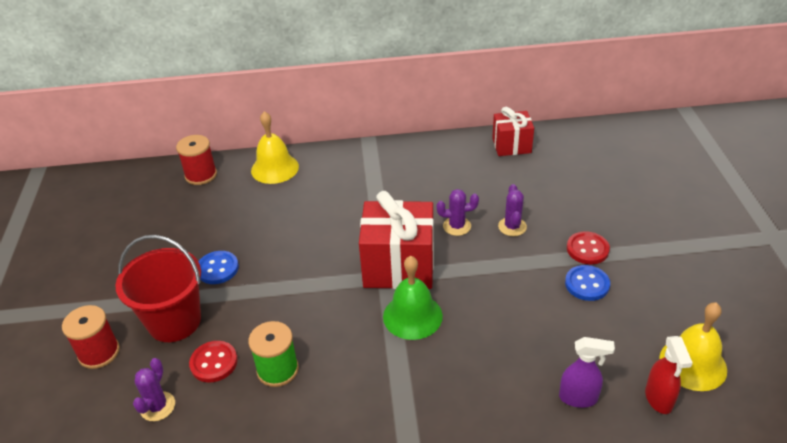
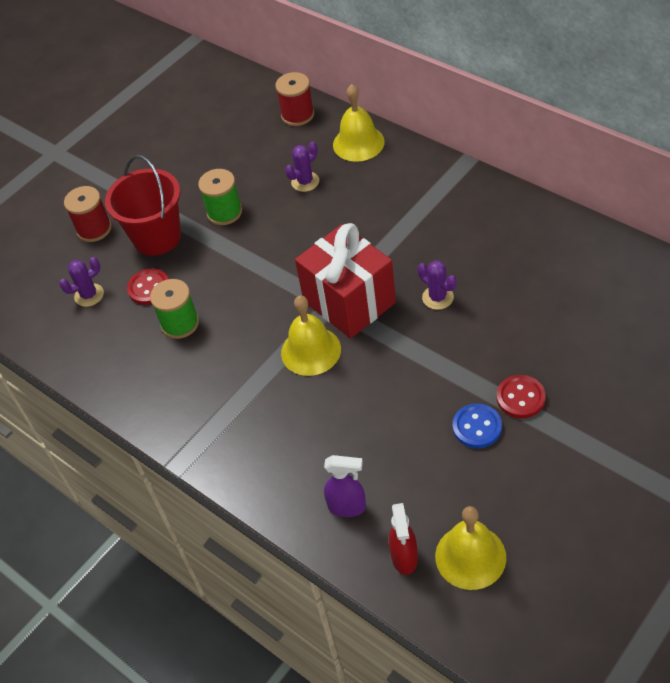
camera: 50 degrees right, 10 degrees up
(217, 269) = (224, 212): blue button -> green spool
(412, 316) = (311, 351): green bell -> yellow bell
(511, 146) = (590, 249): red gift -> none
(512, 227) = (483, 330): purple cactus -> purple cactus (305, 182)
(578, 398) = (347, 507): purple spray bottle -> purple spray bottle turned 45 degrees counterclockwise
(658, 399) = (404, 558): red spray bottle -> red spray bottle turned 45 degrees counterclockwise

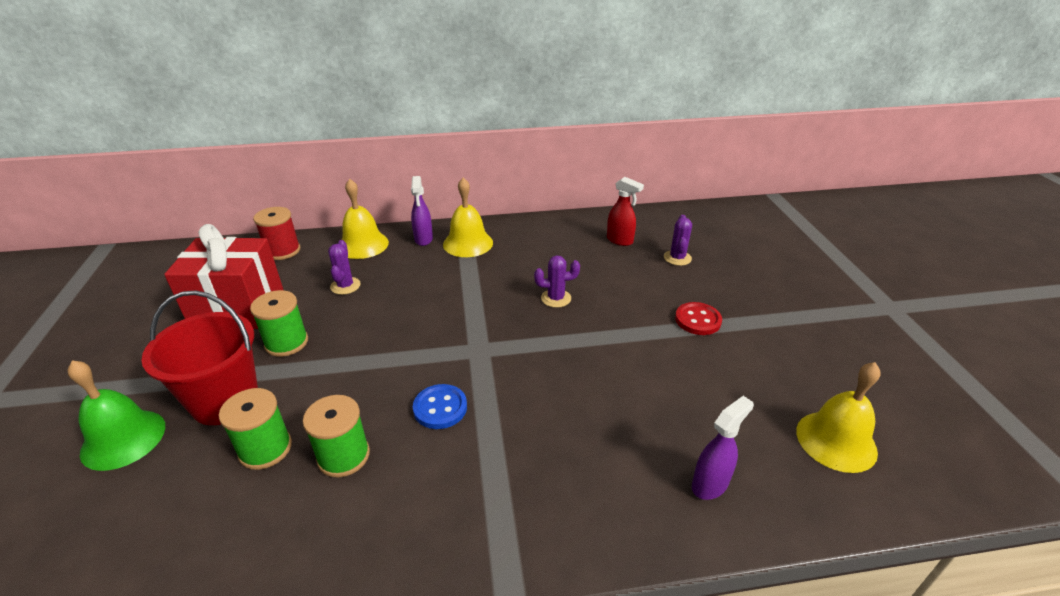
camera: 55 degrees left, 15 degrees down
(89, 295) = (183, 505): purple cactus -> purple cactus (677, 258)
(94, 229) = (123, 439): red spool -> green bell
(149, 288) = (265, 449): red button -> green spool
(311, 351) = (508, 391): yellow bell -> yellow bell (468, 243)
(349, 302) = (493, 339): red gift -> red gift (238, 309)
(404, 558) = (805, 484): red spray bottle -> red spray bottle (620, 240)
(409, 165) = (423, 239): none -> purple spray bottle
(477, 427) = (702, 355): blue button -> blue button (440, 408)

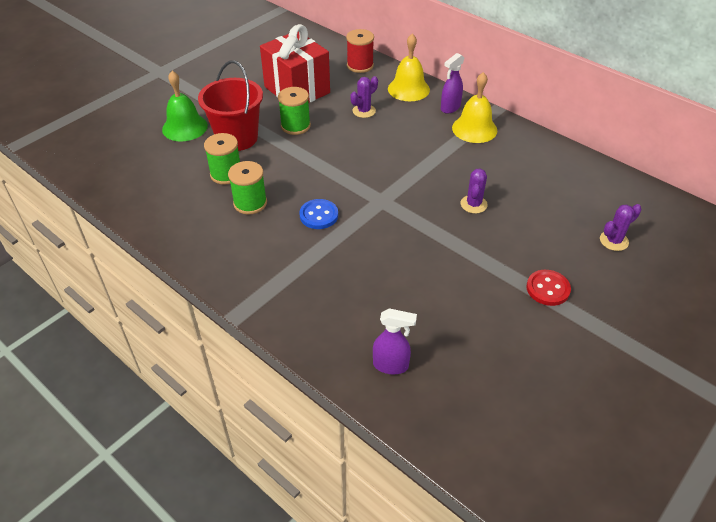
camera: 50 degrees right, 10 degrees up
(556, 298) = (473, 204): purple cactus -> purple cactus turned 60 degrees clockwise
(620, 240) = (590, 198): red spray bottle -> none
(836, 441) = (506, 420): yellow bell -> none

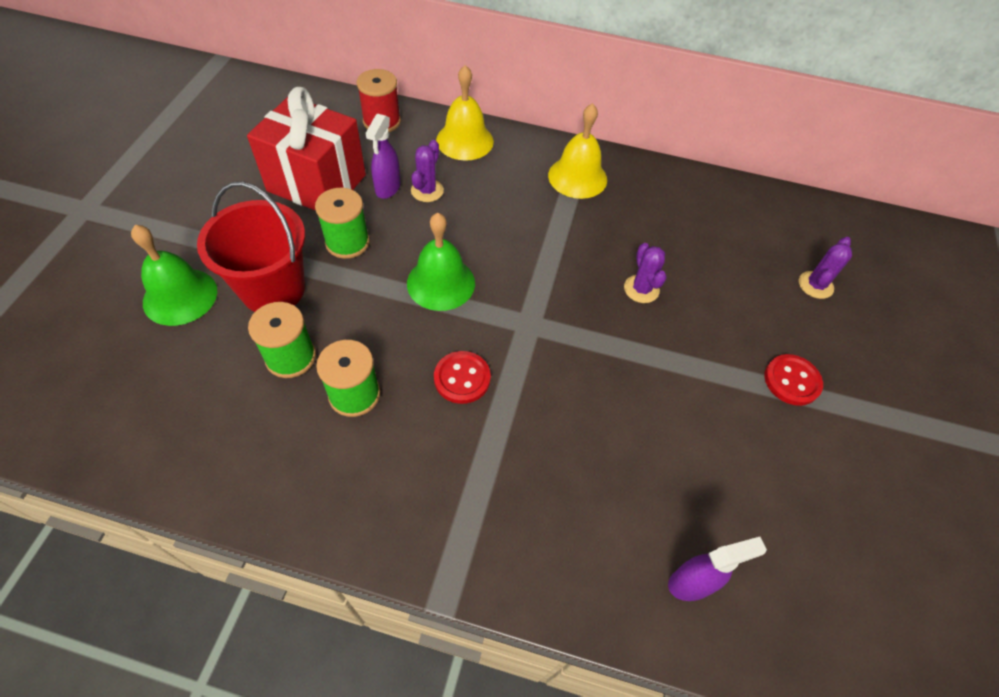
camera: 30 degrees left, 10 degrees up
(319, 215) = (462, 378): blue button -> red button
(339, 163) = (441, 283): none -> green bell
(450, 108) = (531, 155): purple spray bottle -> purple spray bottle (387, 188)

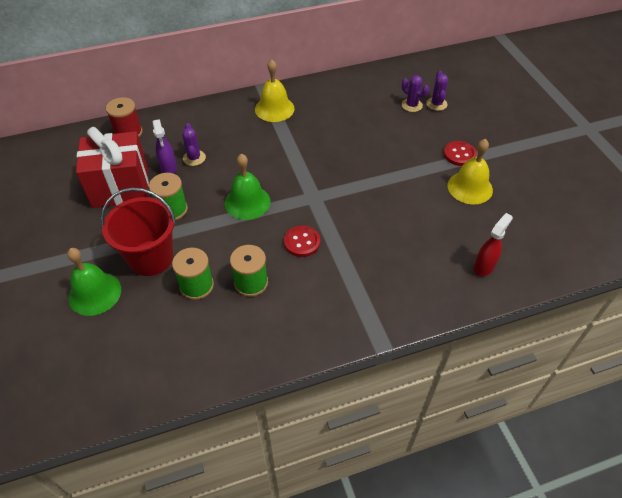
camera: 30 degrees left, 5 degrees down
(464, 140) = (191, 119): yellow bell -> yellow bell (470, 187)
(641, 289) = (356, 149): purple cactus -> purple cactus (412, 105)
(691, 583) = (484, 266): purple spray bottle -> red spray bottle

